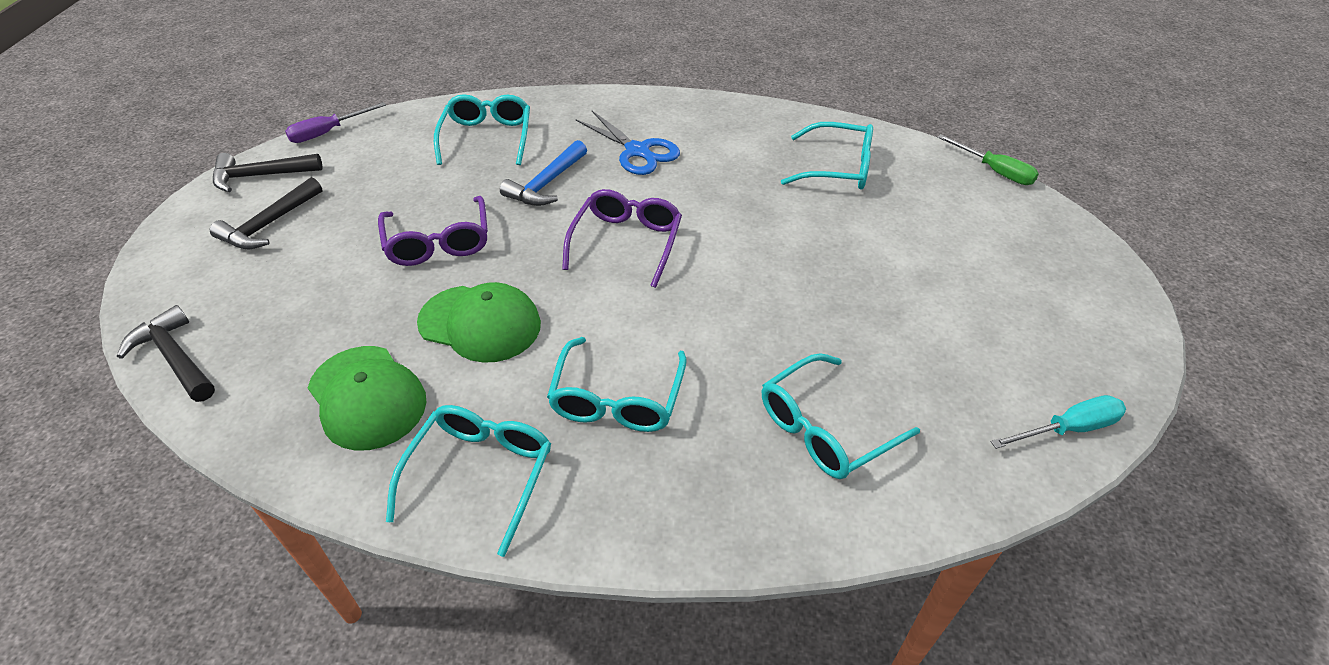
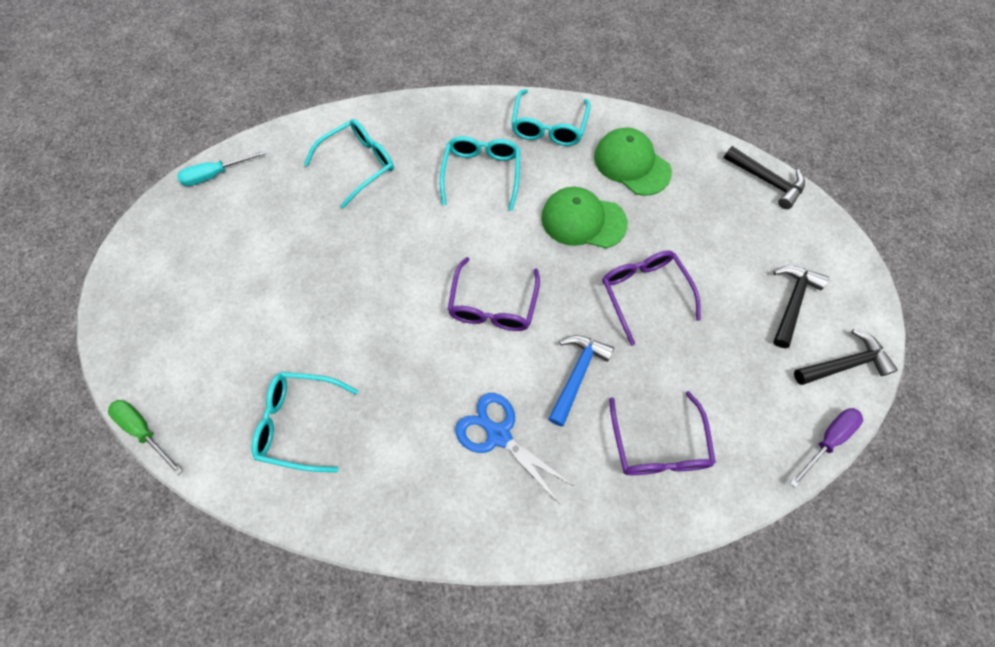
camera: 175 degrees right, 20 degrees up
(487, 137) = (658, 446): turquoise glasses -> purple glasses

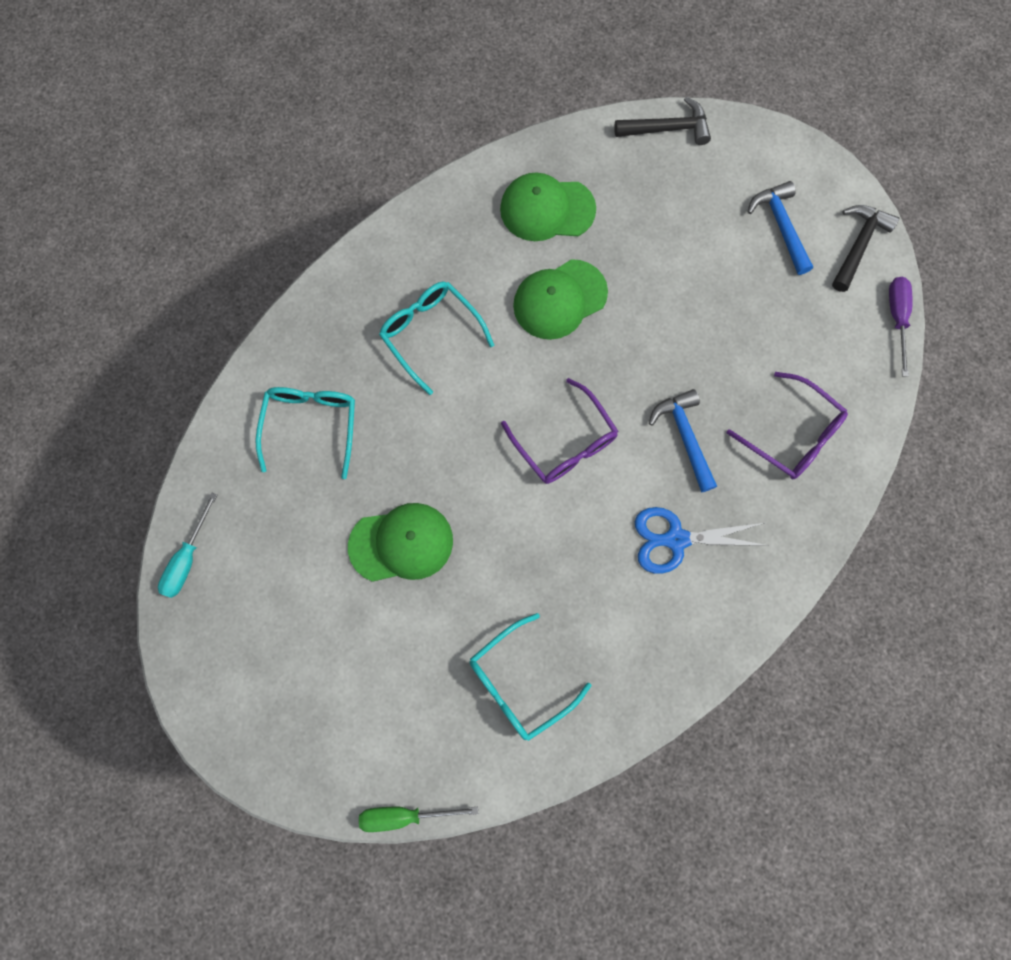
camera: 45 degrees left, 10 degrees up
(330, 272) = (401, 543): none -> green cap
(548, 127) = (440, 235): turquoise glasses -> none
(644, 293) = (668, 320): purple glasses -> none
(792, 302) = (780, 226): black hammer -> blue hammer

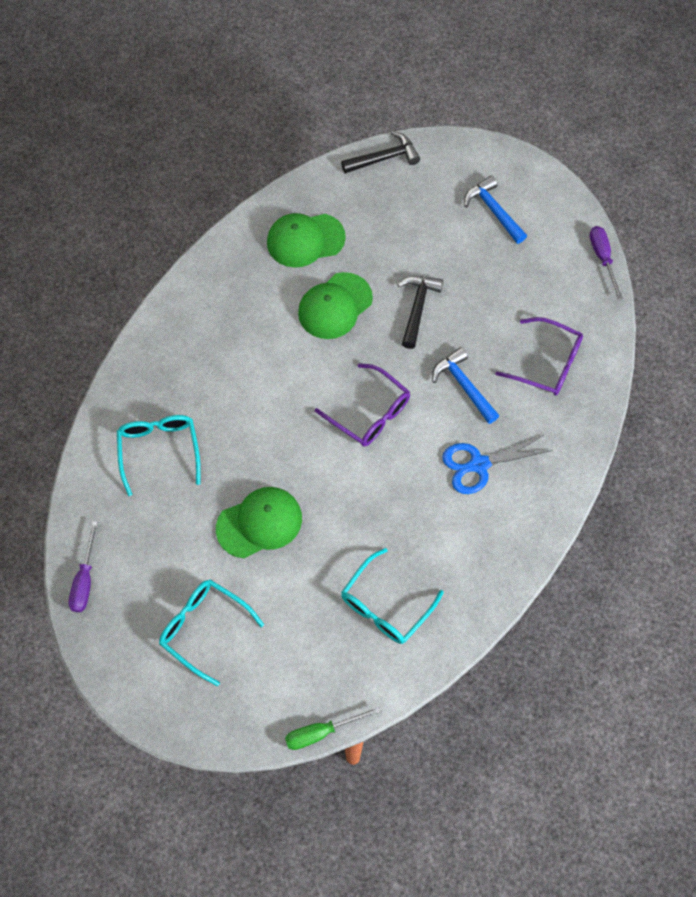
camera: 15 degrees left, 10 degrees down
(187, 558) = (85, 580): turquoise screwdriver -> purple screwdriver
(430, 334) = (238, 356): turquoise glasses -> turquoise glasses (204, 628)
(858, 244) = (557, 211): black hammer -> black hammer (417, 308)

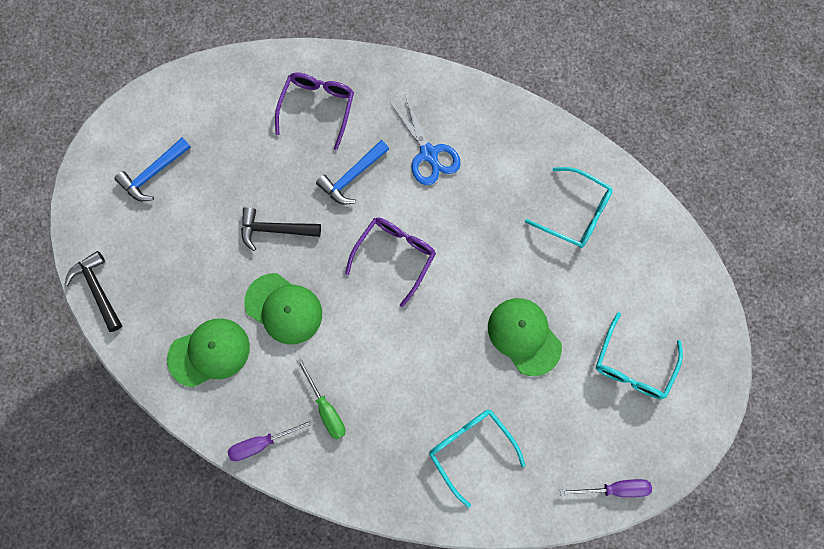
camera: 100 degrees left, 10 degrees up
(159, 450) = (470, 449): turquoise glasses -> turquoise glasses turned 75 degrees clockwise
(305, 240) = (209, 353): green cap -> green cap turned 90 degrees counterclockwise
(321, 732) = (694, 247): green screwdriver -> green screwdriver (326, 408)
(602, 258) = (198, 71): purple screwdriver -> purple screwdriver (262, 442)

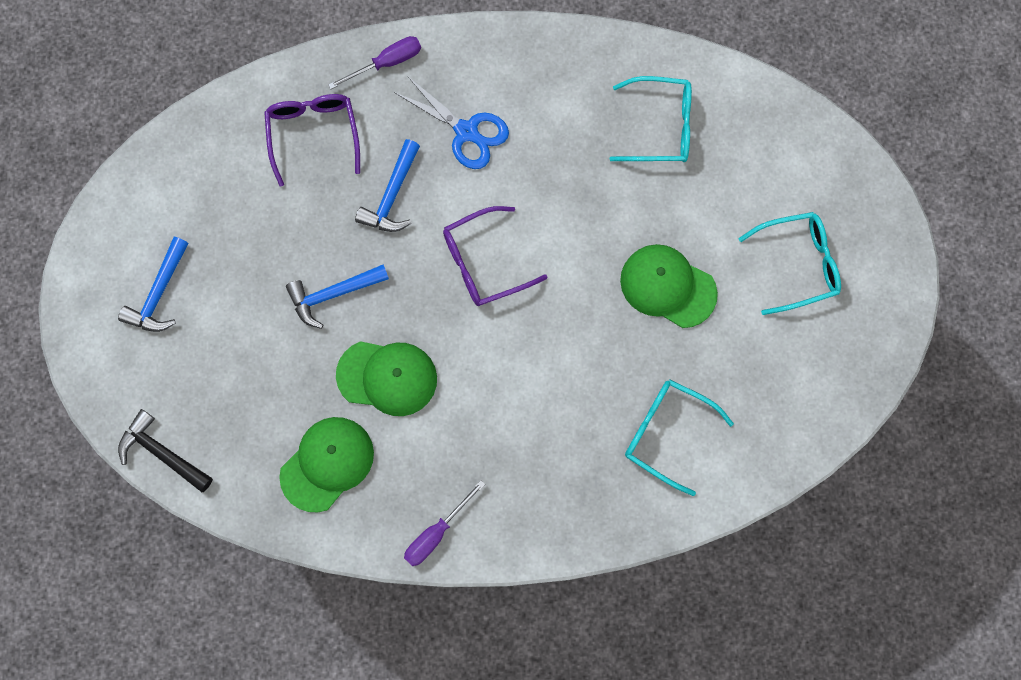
camera: 25 degrees left, 0 degrees up
(274, 230) = (333, 294): black hammer -> blue hammer
(326, 408) = (488, 464): green screwdriver -> none
(395, 256) = (484, 263): purple glasses -> purple glasses turned 120 degrees counterclockwise
(614, 488) = (838, 403): purple screwdriver -> purple screwdriver (386, 63)
(633, 365) = (798, 264): turquoise glasses -> turquoise glasses turned 105 degrees counterclockwise

